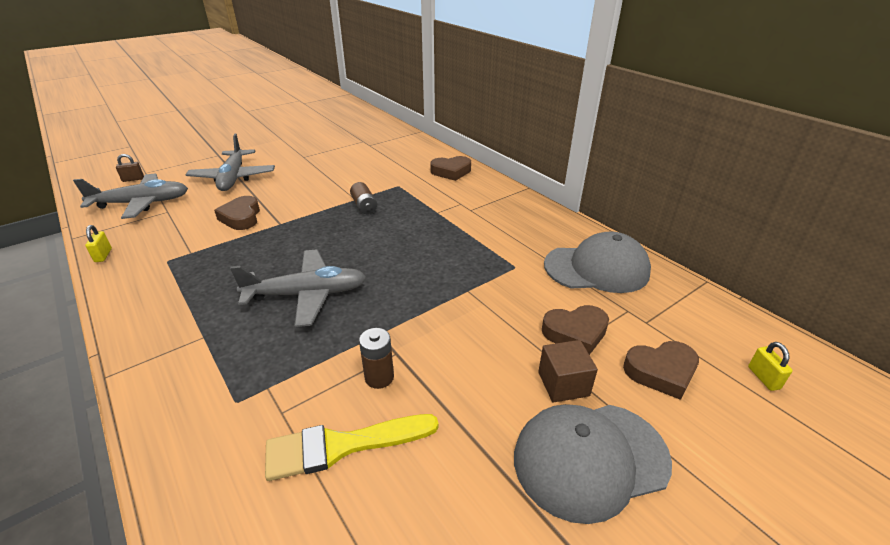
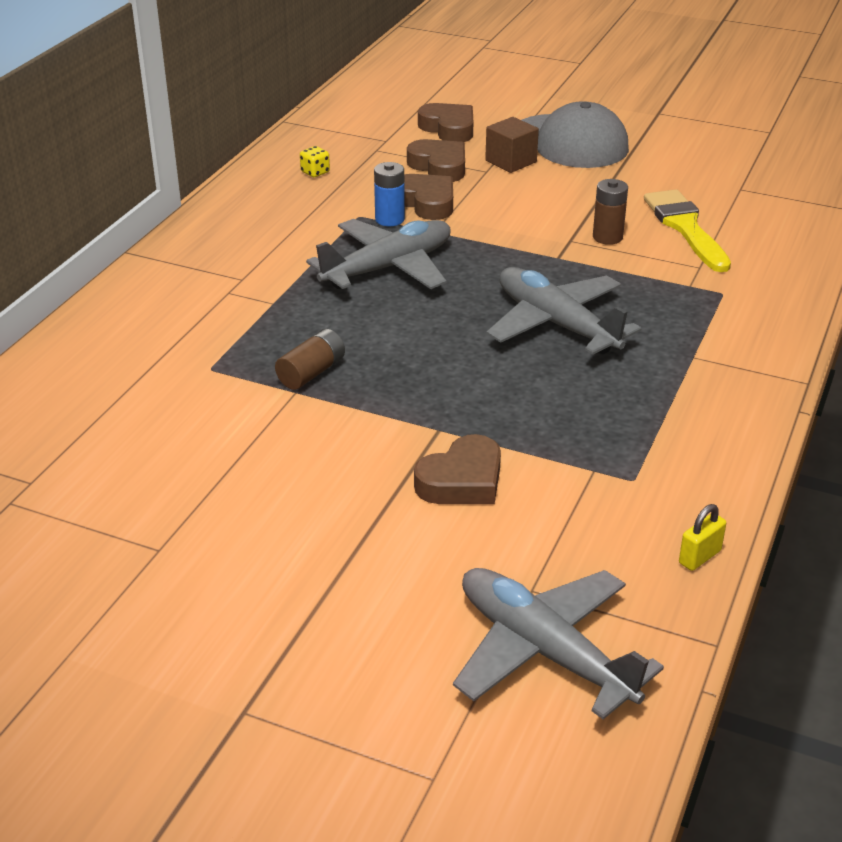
camera: 120 degrees left, 0 degrees up
(133, 179) = (480, 767): brown padlock -> none
(233, 178) = (338, 592): grey plane -> grey plane (388, 268)
(343, 445) = (686, 228): yellow brush -> yellow brush turned 150 degrees counterclockwise
(451, 172) = (112, 334): brown heart -> brown heart (426, 202)
(500, 277) = (389, 219): none -> blue battery
(596, 268) = (315, 172): grey cap -> yellow dice
(763, 378) = (410, 95): yellow padlock -> none

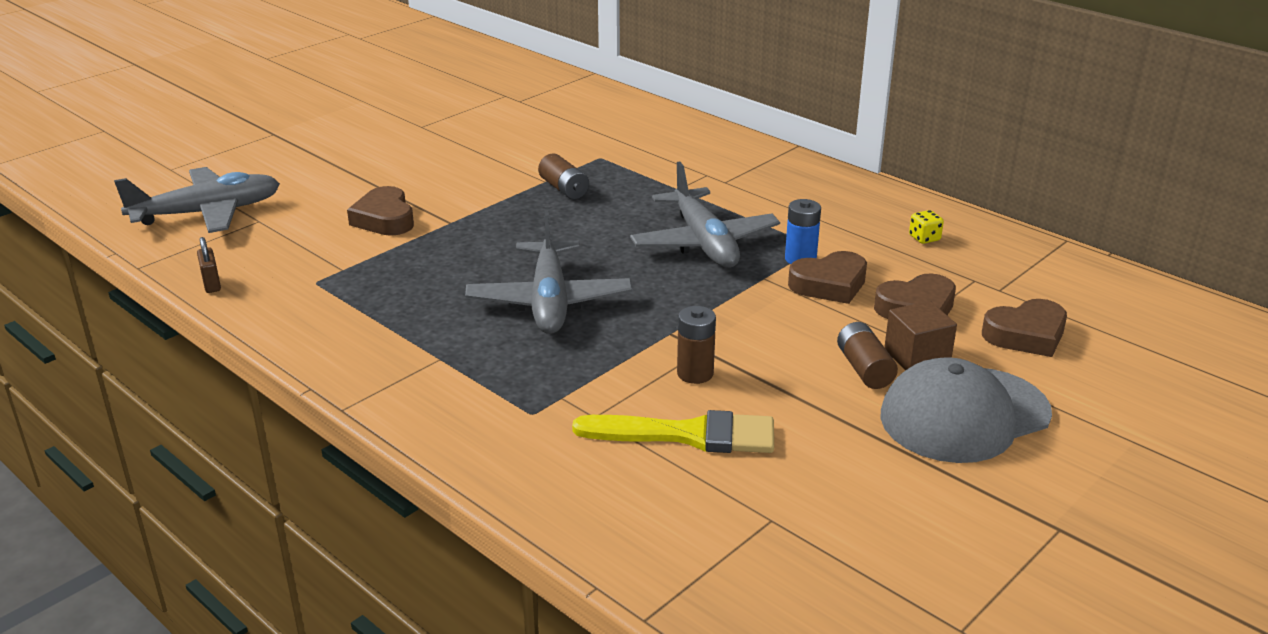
camera: 110 degrees right, 5 degrees down
(543, 177) = (864, 369): none -> brown battery
(556, 324) = (549, 301): grey plane -> grey plane turned 105 degrees clockwise
(699, 557) = (211, 284): yellow padlock -> brown padlock

